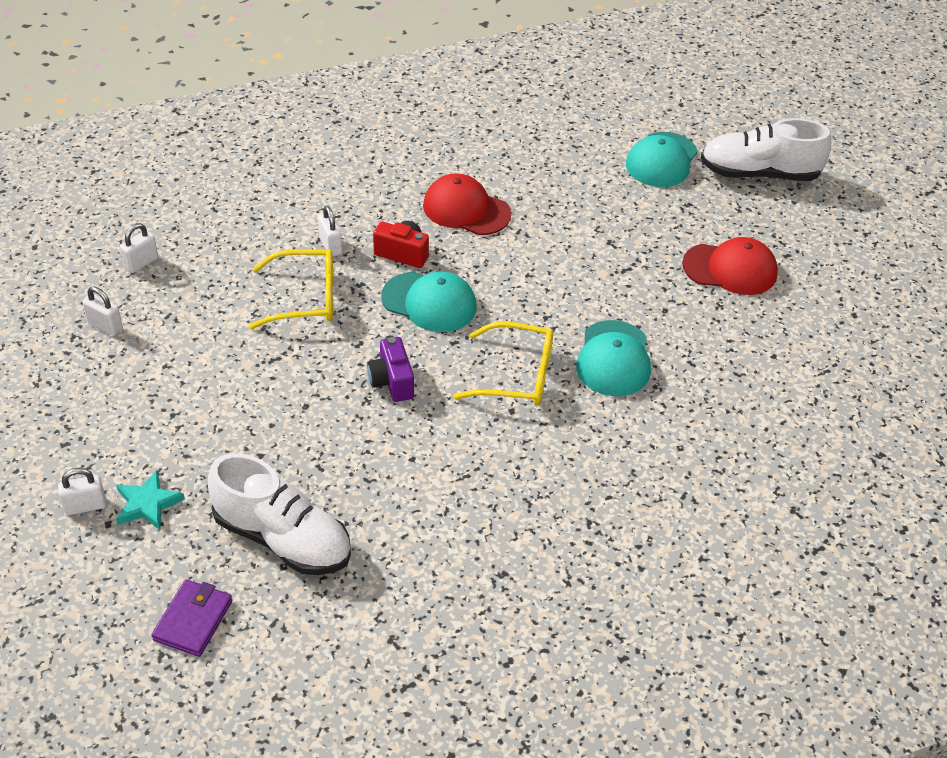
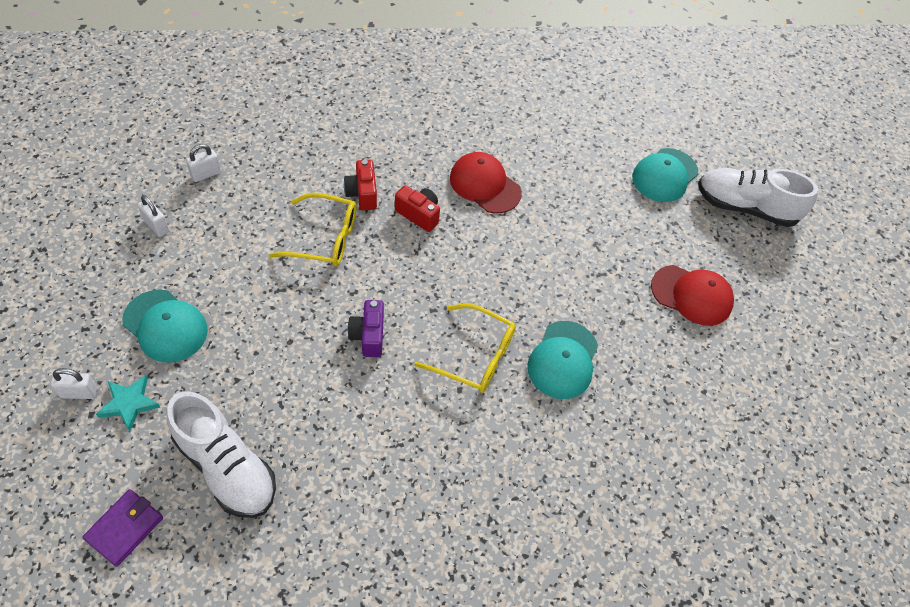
camera: 10 degrees right, 10 degrees up
(330, 246) = (362, 194): white padlock -> red camera
(429, 302) = (425, 266): turquoise cap -> turquoise cap (165, 326)

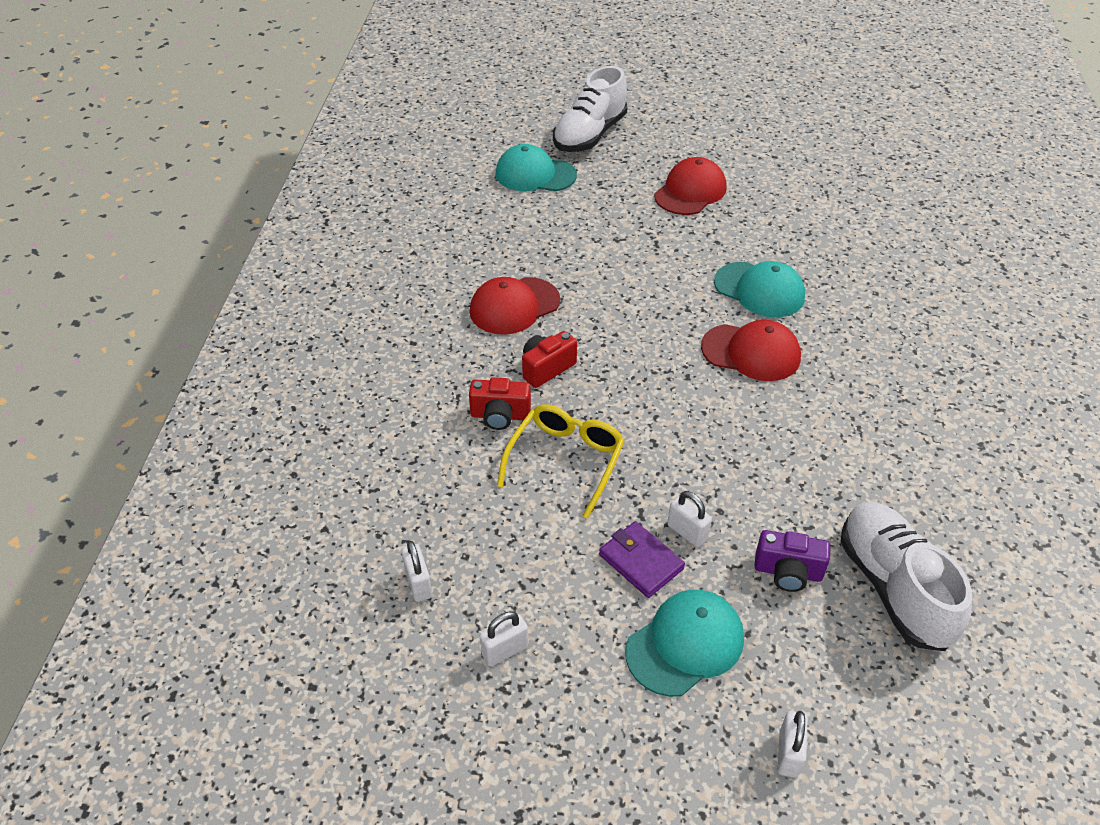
camera: 70 degrees left, 10 degrees down
(125, 528) = (981, 697): purple wallet -> purple wallet (641, 562)
(129, 403) = (806, 690): turquoise star -> none
(226, 467) = (893, 587): white shoe -> white shoe turned 75 degrees counterclockwise
(265, 320) = (687, 532): none -> white padlock
(368, 336) = (718, 436): purple camera -> purple camera (788, 572)
(475, 356) = (751, 352): yellow glasses -> red cap
(664, 175) = (535, 174): turquoise cap -> turquoise cap turned 135 degrees clockwise

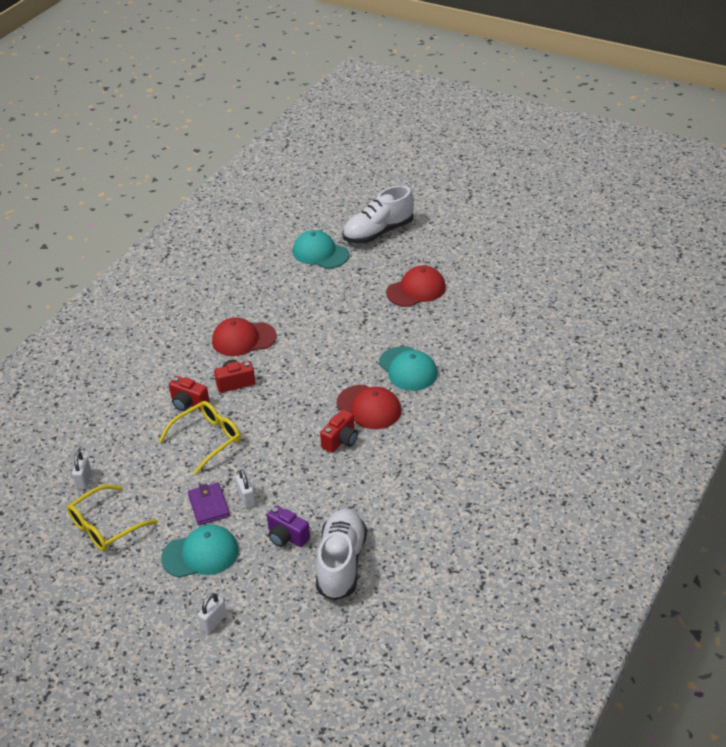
camera: 25 degrees right, 5 degrees down
(505, 650) = (105, 526): white padlock -> yellow glasses
(750, 408) = (340, 440): none -> red camera

